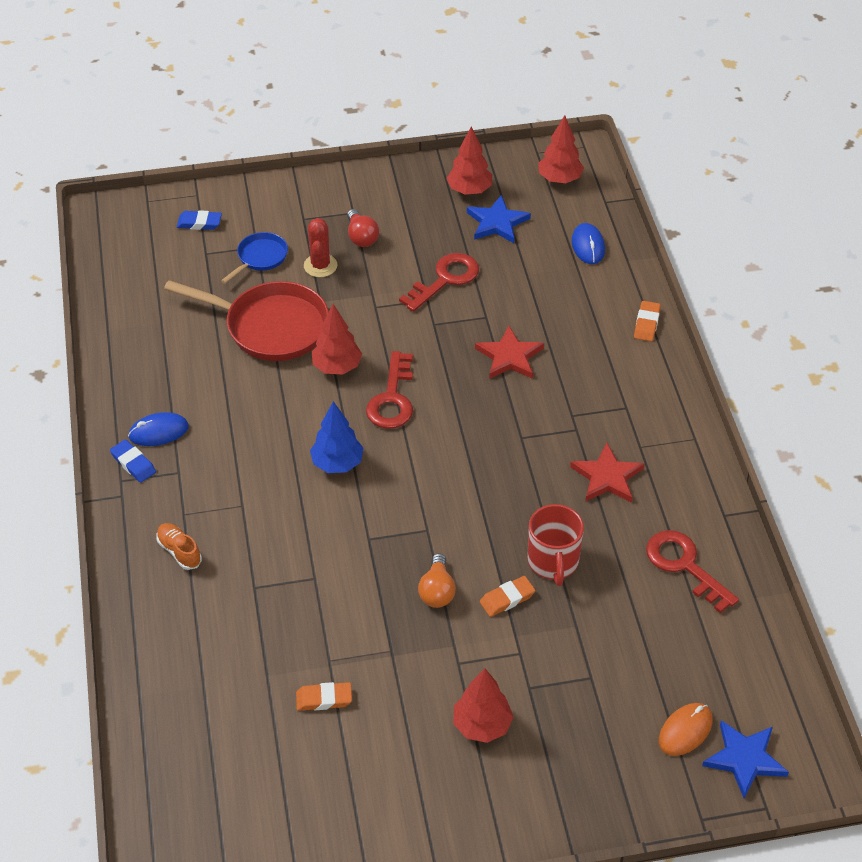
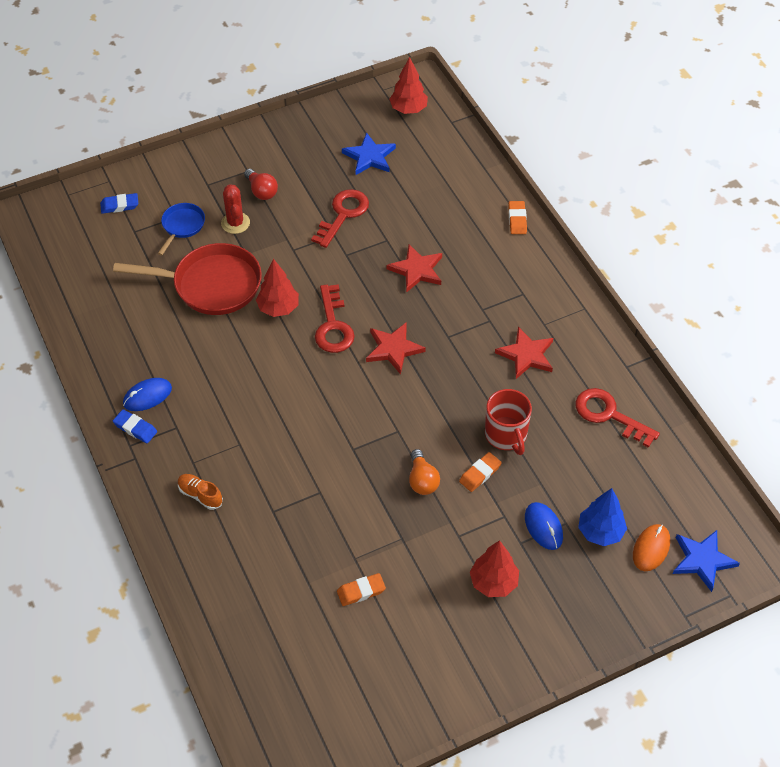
camera: 15 degrees left, 5 degrees up
(337, 463) = (306, 391): blue tree -> blue tree (600, 532)
(453, 438) = (393, 349): none -> red star
(469, 190) = (338, 133): red tree -> none
(588, 246) = (449, 162): blue mouse -> blue mouse (543, 527)

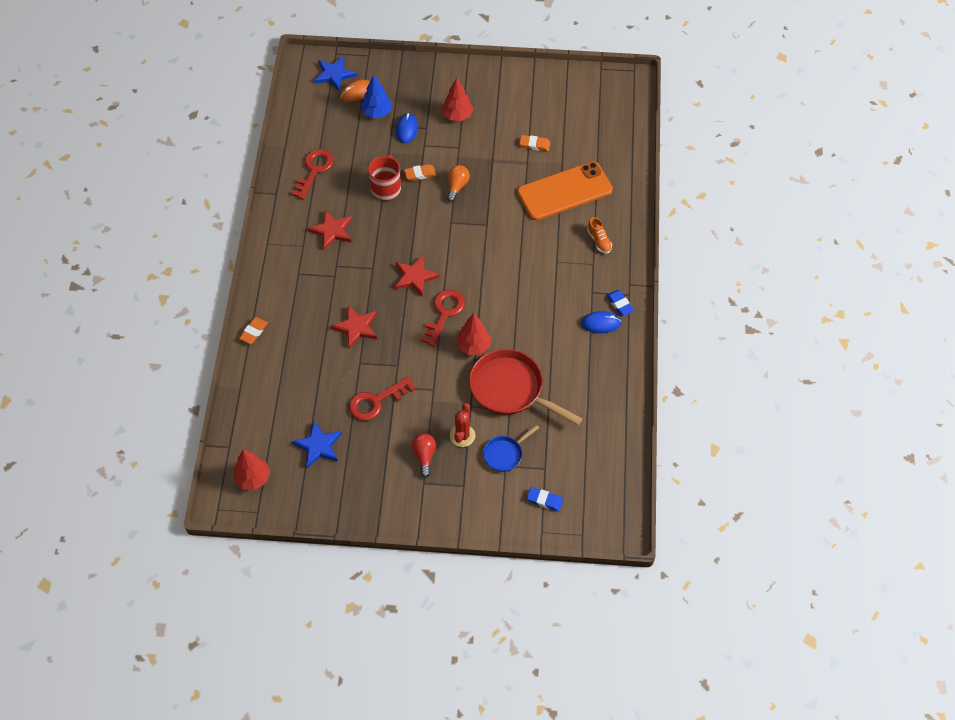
camera: 150 degrees left, 5 degrees up
(281, 541) = (564, 191): none -> orange phone
(609, 415) = (314, 170): red key -> red key turned 135 degrees counterclockwise

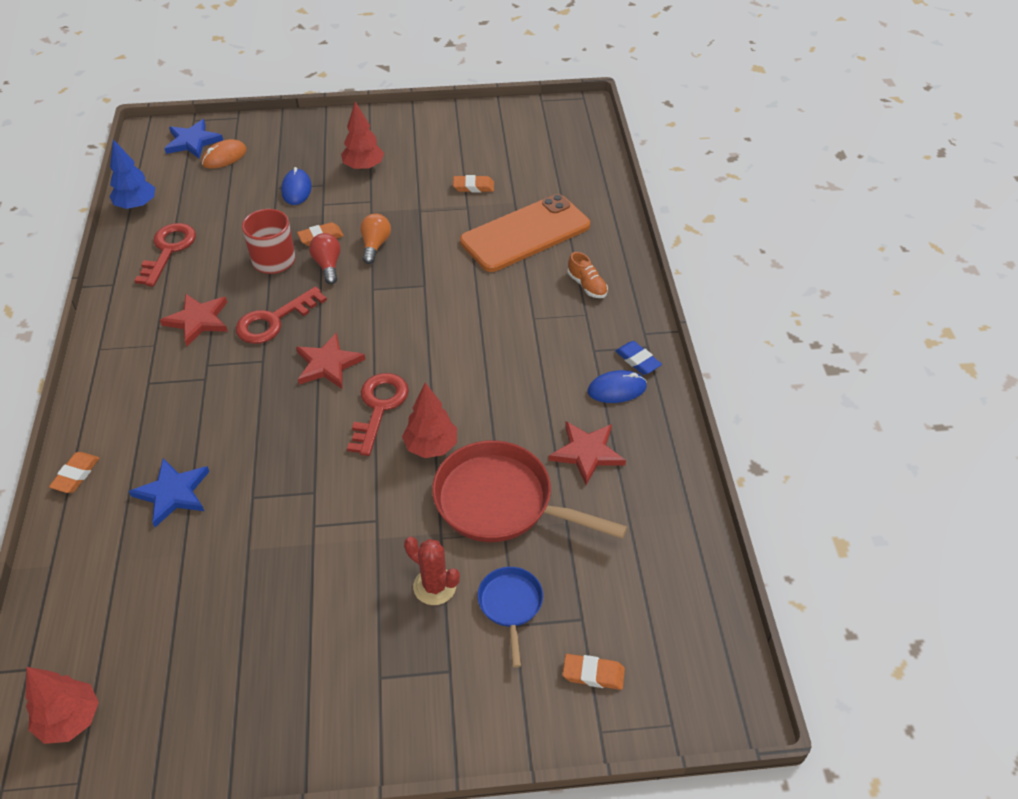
camera: 10 degrees left, 10 degrees down
(318, 446) = (189, 642): blue star -> blue star (173, 493)
(356, 327) = (243, 445): red star -> red star (587, 453)
(376, 401) = (284, 553): red key -> red key (274, 320)
(377, 112) = (254, 175): blue tree -> blue tree (137, 205)
(424, 456) = (375, 630): red light bulb -> red light bulb (328, 265)
(462, 436) = (434, 586): red cactus -> red cactus turned 60 degrees counterclockwise
(505, 454) = (510, 605): blue pan -> blue pan turned 135 degrees clockwise
(544, 500) = (593, 674): blue eraser -> orange eraser

